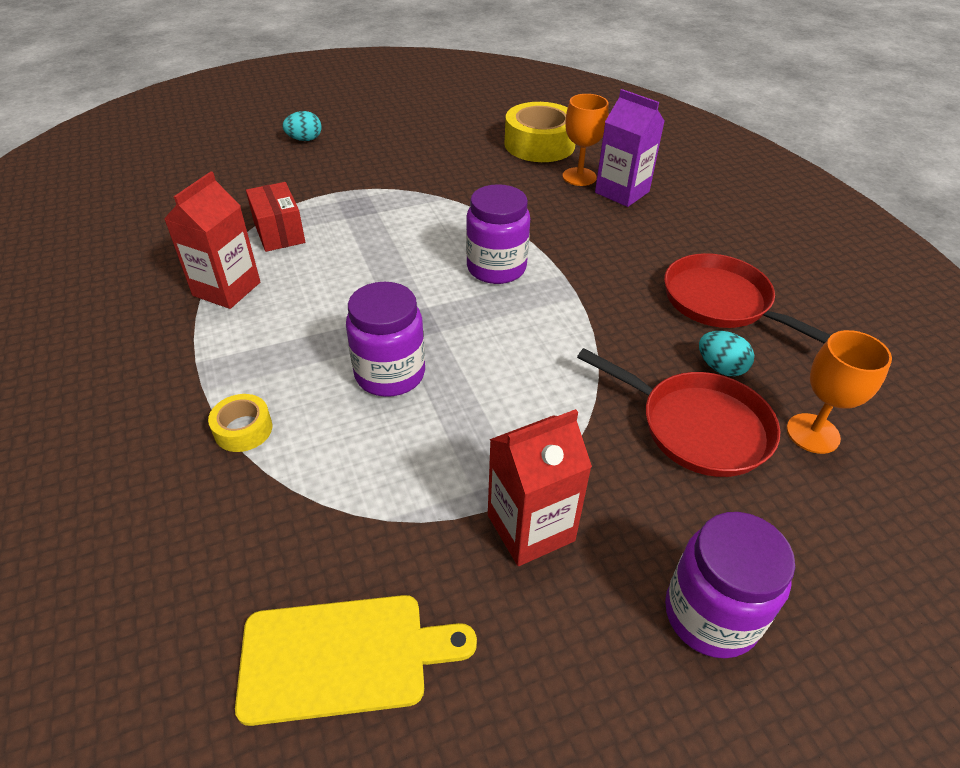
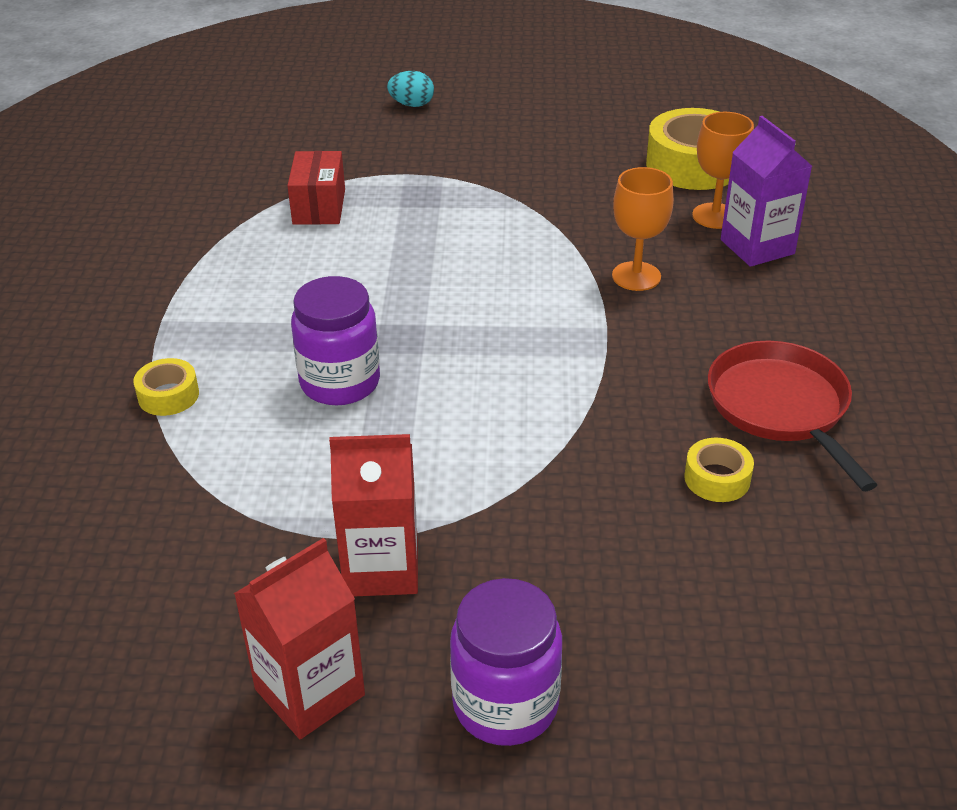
camera: 25 degrees right, 5 degrees down
(226, 289) = (231, 255): red carton -> red carton (310, 692)
(343, 656) = (140, 614): yellow cutting board -> none
(496, 268) = (531, 301): purple jar -> none
(697, 427) = (637, 531): red pan -> none
(720, 368) = (717, 478): turquoise egg -> yellow tape
(812, 433) = (772, 579): orange goblet -> orange goblet (636, 276)

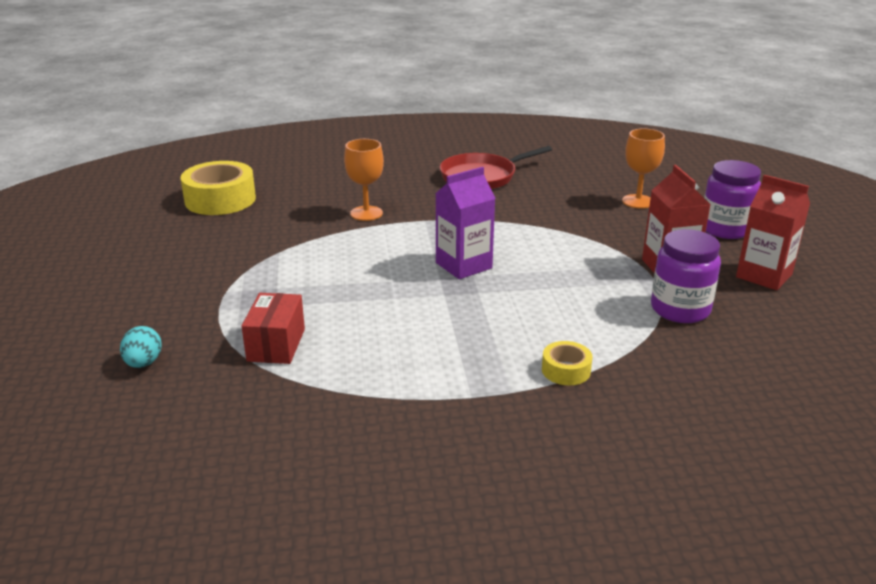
camera: 100 degrees left, 10 degrees down
(319, 207) = (276, 345): red box -> red box turned 75 degrees counterclockwise
(340, 382) = (517, 301): purple jar -> purple jar (680, 309)
(412, 105) = (78, 321): turquoise egg -> turquoise egg (143, 363)
(715, 216) = (290, 193): orange goblet -> orange goblet (638, 201)
(717, 478) = (545, 190): yellow tape -> none
(757, 247) = (327, 181): purple carton -> purple carton (463, 265)

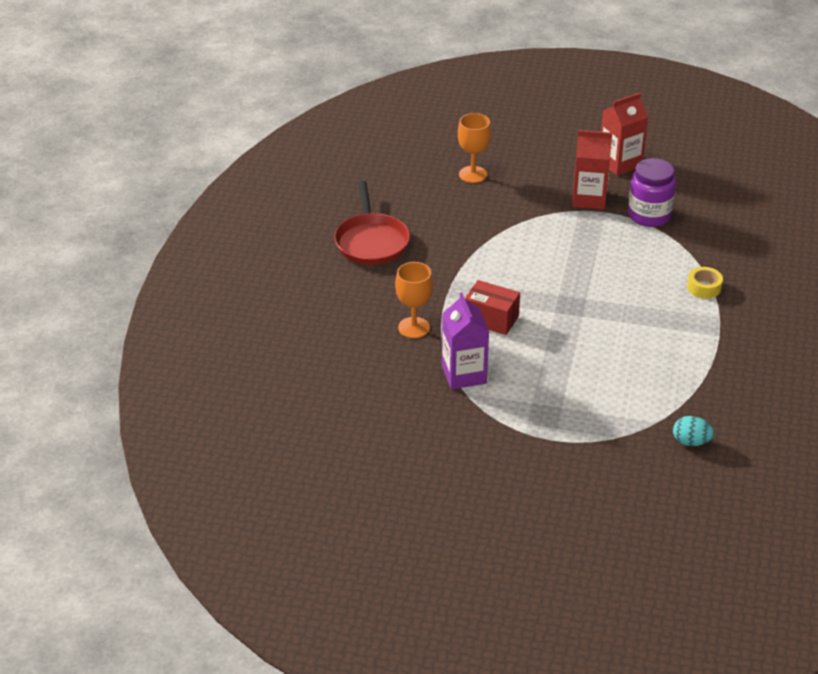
camera: 70 degrees left, 10 degrees up
(143, 363) = (622, 488): turquoise egg -> turquoise egg (691, 442)
(220, 200) = (327, 417): yellow tape -> none
(276, 345) = (622, 414): red box -> red box (491, 319)
(463, 265) = (540, 295): purple carton -> purple carton (464, 374)
(725, 229) = (543, 152): purple jar -> none

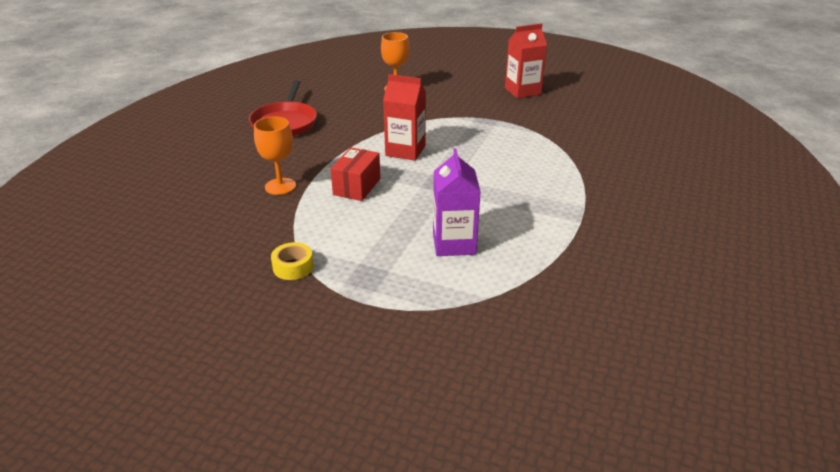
camera: 10 degrees right, 5 degrees down
(464, 374) = (304, 229): purple carton -> purple carton (454, 243)
(491, 319) = (357, 187): red box -> red box turned 75 degrees clockwise
(589, 199) = (487, 110): red carton -> red carton (405, 151)
(649, 215) = (537, 125): purple jar -> none
(691, 442) = (522, 324): turquoise egg -> none
(704, 287) = (574, 181): yellow tape -> yellow tape (293, 267)

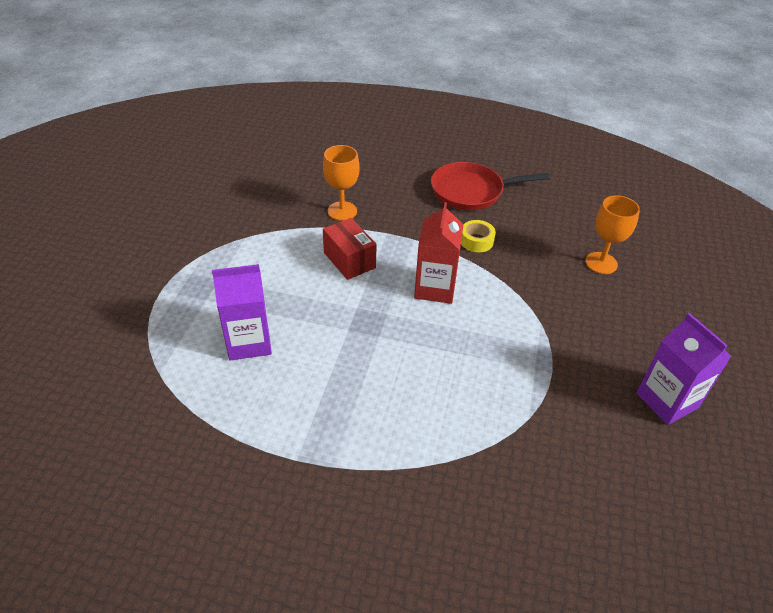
camera: 80 degrees right, 10 degrees up
(293, 267) = (214, 240): yellow tape -> yellow tape (476, 241)
(357, 187) = (349, 260): red box -> red box turned 45 degrees clockwise
(522, 91) = (667, 400): red carton -> purple carton

